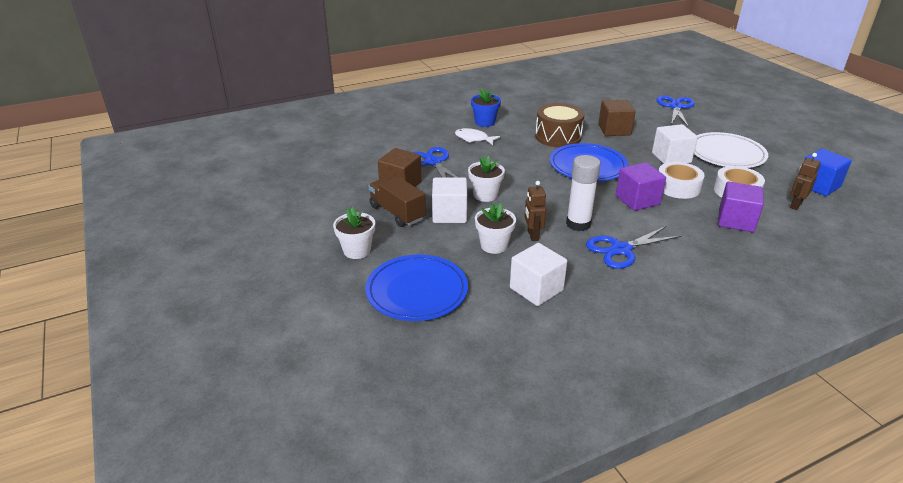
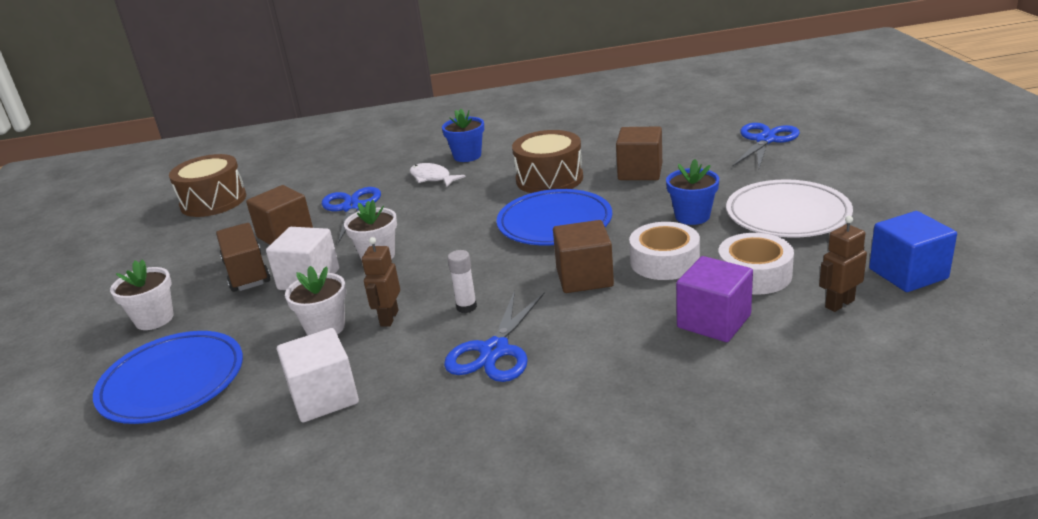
camera: 20 degrees right, 5 degrees down
(315, 162) = (213, 201): none -> brown drum
(578, 224) = (466, 307): white glue stick -> white glue stick, size x0.56
(621, 250) = (494, 351): blue scissors -> blue scissors turned 60 degrees counterclockwise
(637, 200) = (584, 277): purple cube -> brown cube
(671, 158) = (692, 216): white cube -> blue flower pot

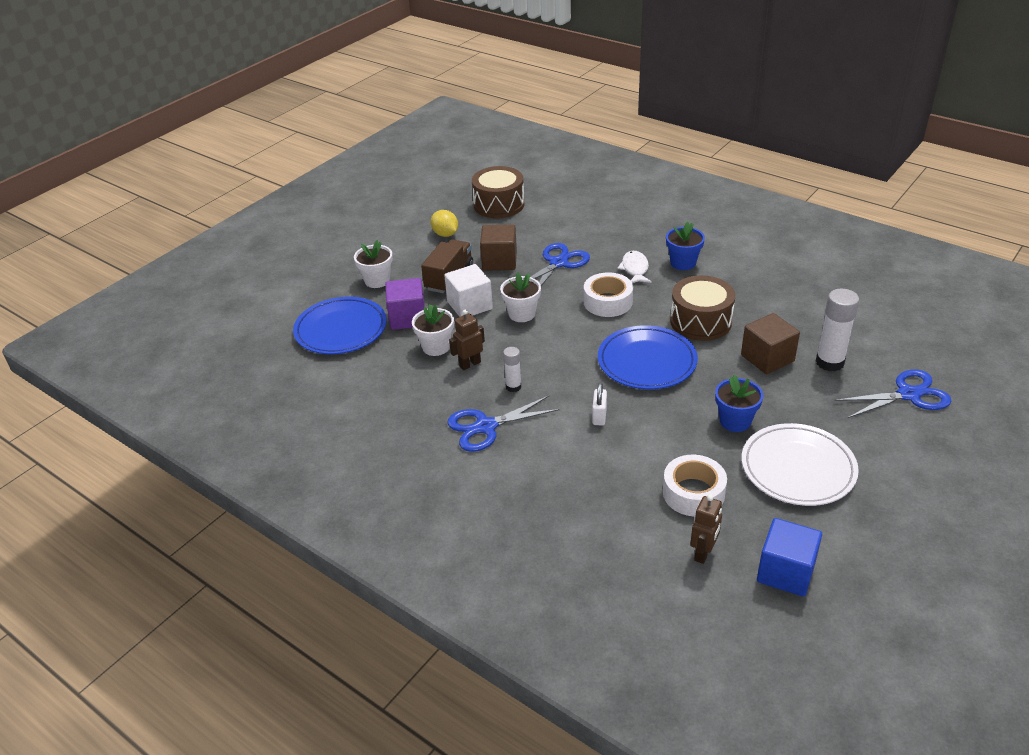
camera: 45 degrees right, 10 degrees up
(185, 246) = (445, 234): none -> yellow lemon
(324, 397) = (384, 391): white cube -> none
(584, 277) = (599, 416): brown cube -> white padlock
(664, 261) = (660, 441): white tape -> white tape (608, 302)
(685, 151) = (829, 362): none -> white glue stick
(714, 321) = (616, 503): purple cube -> purple cube (408, 318)
(839, 304) = (703, 553): brown robot -> brown robot turned 105 degrees clockwise

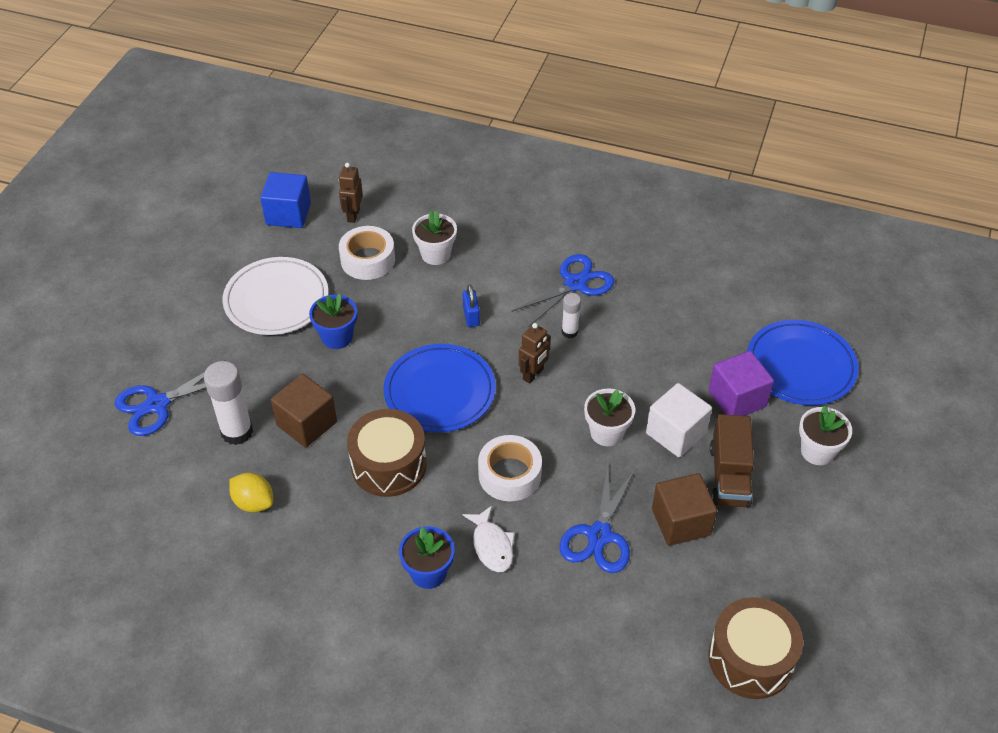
camera: 160 degrees right, 10 degrees up
(436, 347) = (678, 365): white flower pot -> white flower pot (436, 254)
(445, 234) = (789, 564): yellow lemon -> yellow lemon (254, 502)
(470, 364) = (629, 350): brown robot -> brown robot (533, 374)
(599, 416) = (471, 316): white padlock -> blue padlock

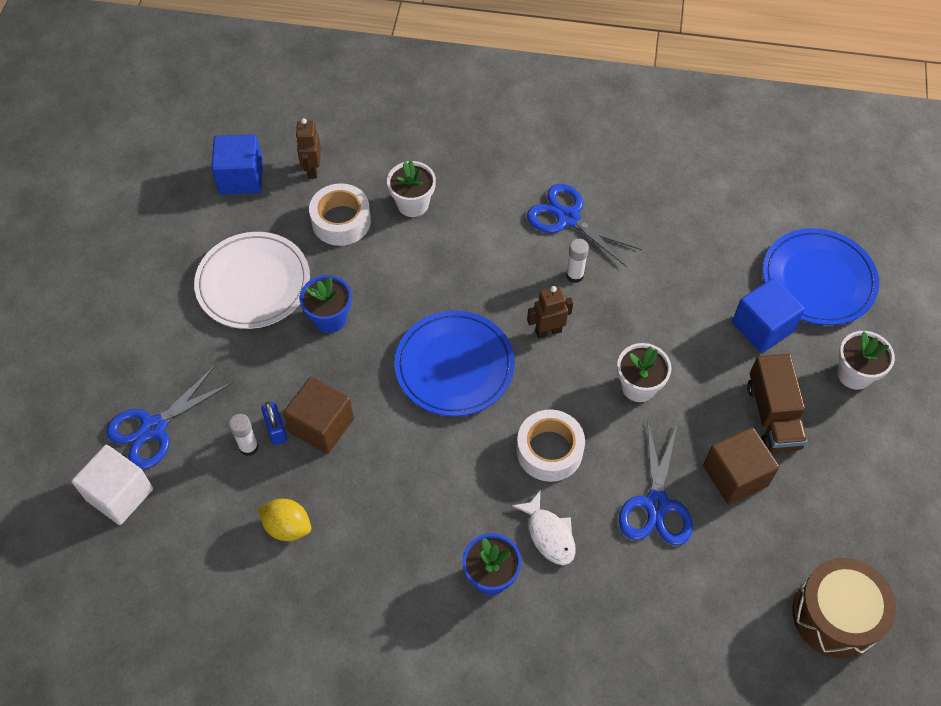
camera: 10 degrees left, 10 degrees up
(237, 432) = (249, 447): white glue stick -> white glue stick, size x0.56
(389, 465) = (420, 460): brown drum -> none
(471, 316) = (467, 272): blue padlock -> blue padlock (276, 430)
(533, 374) = (548, 331): brown robot -> brown robot turned 135 degrees counterclockwise
(575, 284) = (568, 218): blue scissors -> blue scissors turned 90 degrees counterclockwise
(676, 433) = (709, 376): white cube -> white cube (119, 494)
(737, 399) = (762, 327): purple cube -> blue cube

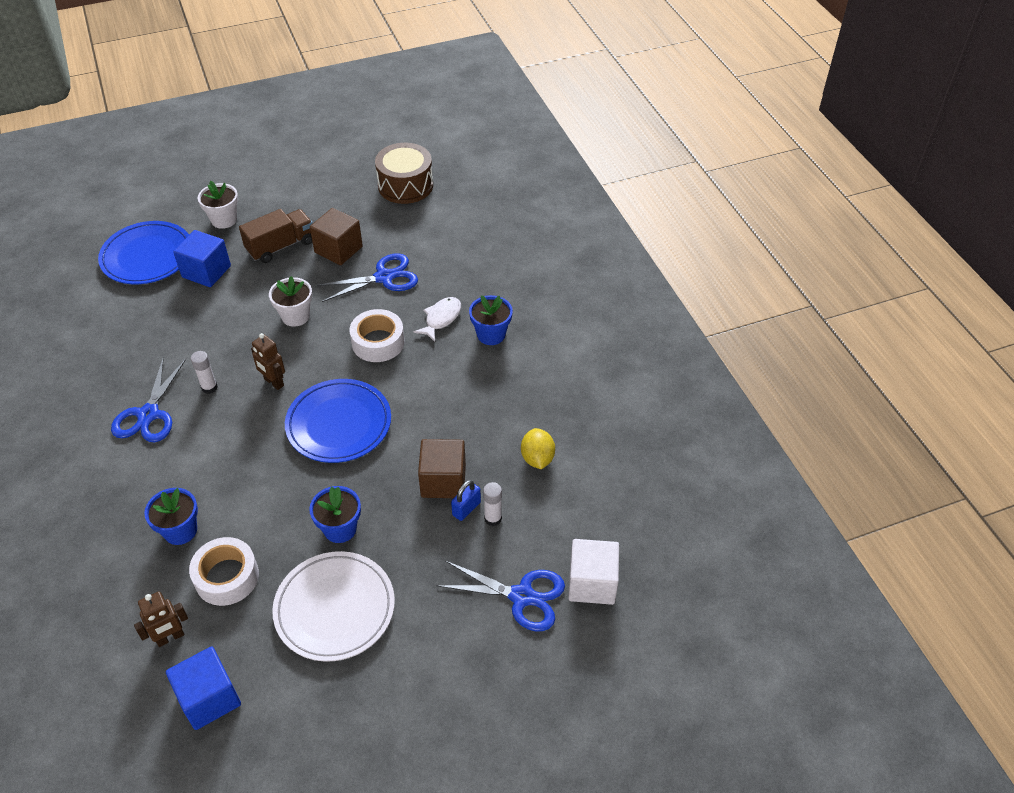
camera: 120 degrees left, 10 degrees down
(413, 204) = (180, 530): white flower pot -> blue flower pot

